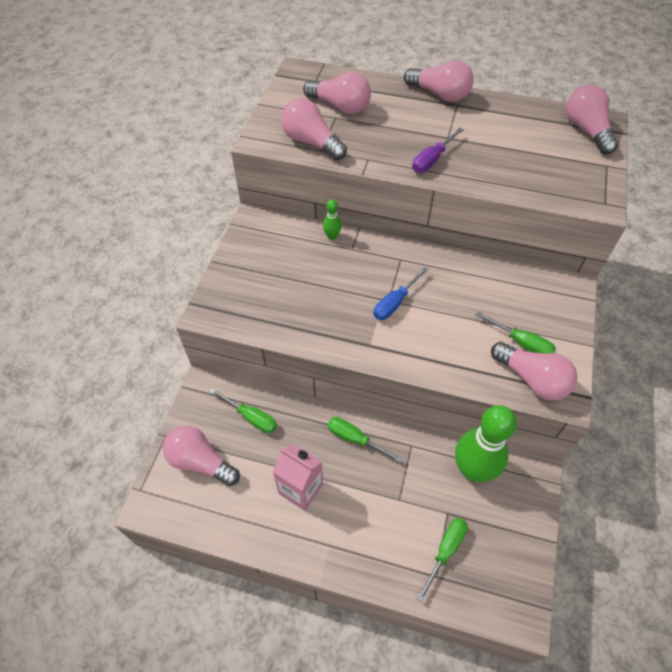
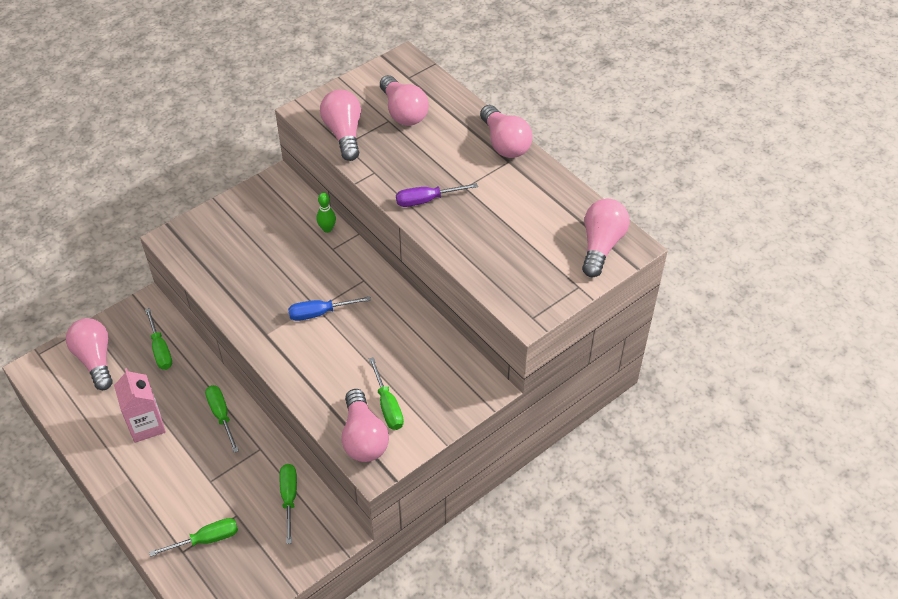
camera: 35 degrees right, 5 degrees down
(473, 470) = (289, 498): green bowling pin -> green screwdriver

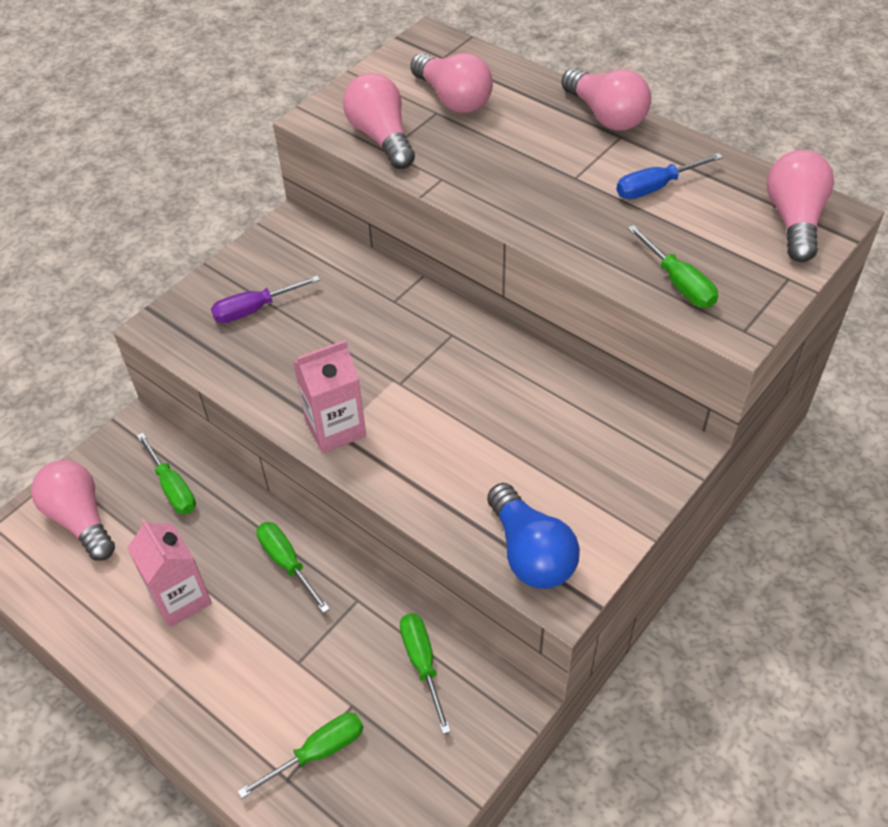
camera: 10 degrees left, 0 degrees up
(265, 331) = (335, 428): none -> pink carton
(320, 313) = (405, 389): blue screwdriver -> blue screwdriver (656, 187)
(327, 229) = (378, 276): green bowling pin -> none
(363, 437) = (530, 553): pink light bulb -> blue light bulb
(388, 406) = (549, 500): green screwdriver -> green screwdriver (678, 283)
(426, 200) = (529, 202): purple screwdriver -> purple screwdriver (254, 309)

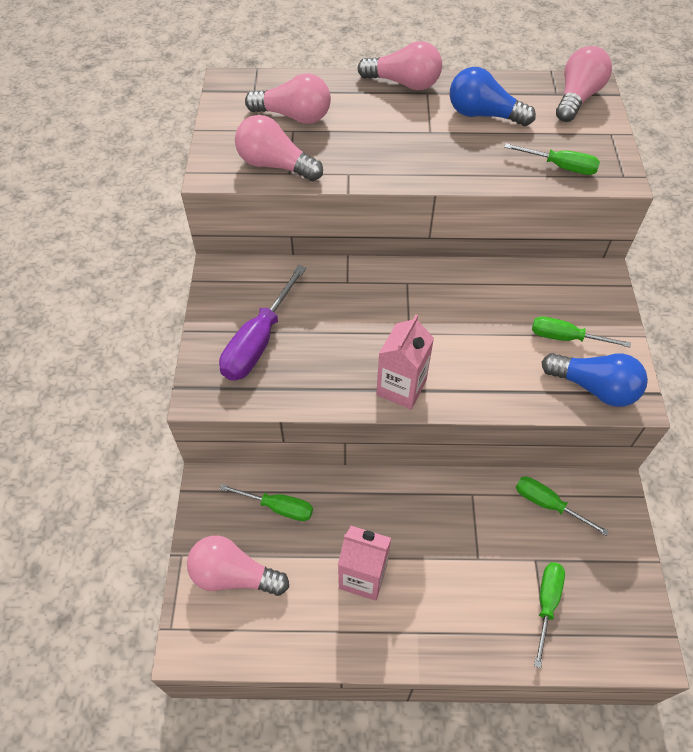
camera: 40 degrees left, 5 degrees up
(254, 309) = (258, 342): purple screwdriver -> purple screwdriver, size x1.58
(287, 563) = (407, 503): green screwdriver -> green screwdriver (565, 338)
(656, 187) = (483, 115): blue screwdriver -> blue light bulb
(794, 220) = (577, 98): pink light bulb -> pink light bulb turned 60 degrees clockwise

